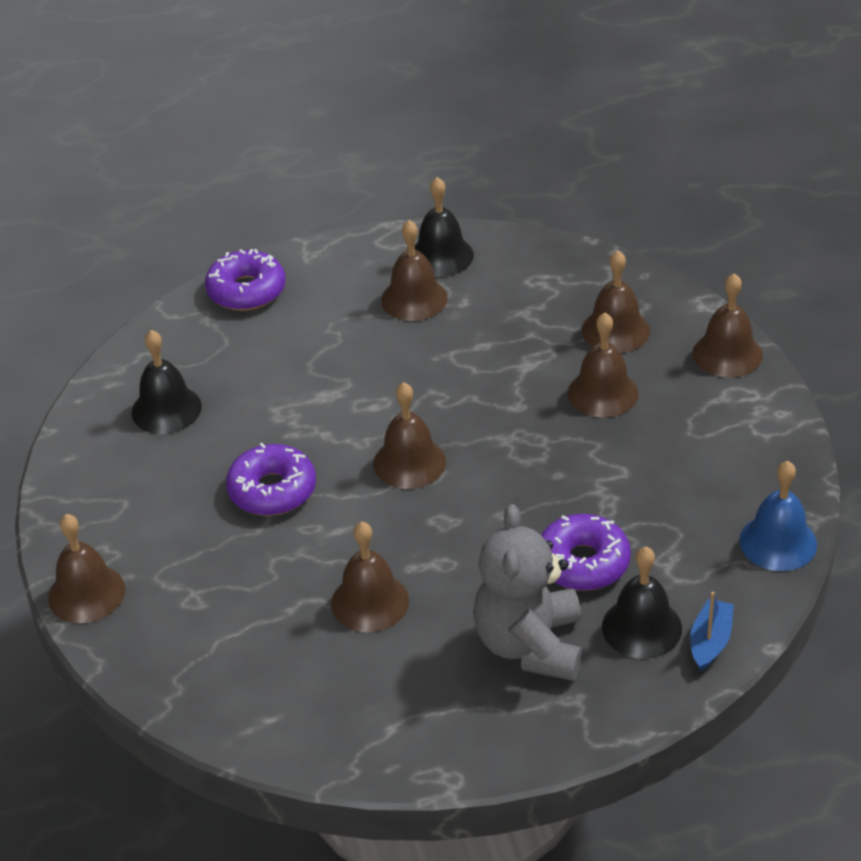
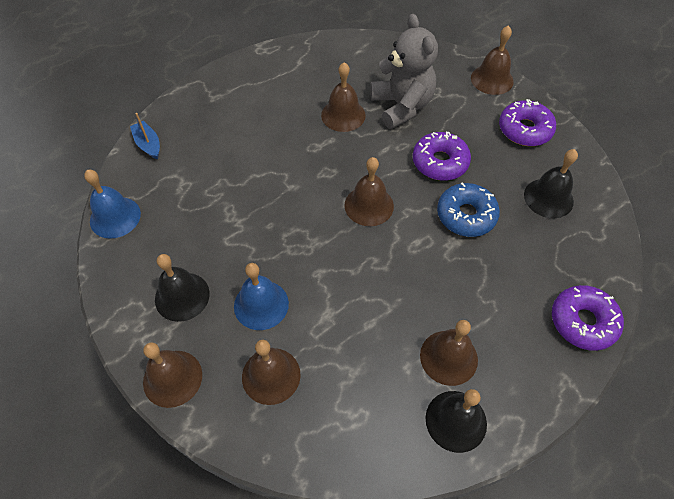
camera: 155 degrees right, 15 degrees up
(289, 418) = (466, 215): none -> blue donut
(530, 645) = (247, 116): grey teddy bear -> grey teddy bear (402, 106)
(583, 563) = (233, 169): purple donut -> purple donut (524, 129)
(603, 393) = (261, 304): brown bell -> blue bell
(641, 627) = (188, 142): black bell -> black bell (182, 296)
(710, 641) = (148, 144): blue boat -> blue boat turned 150 degrees clockwise

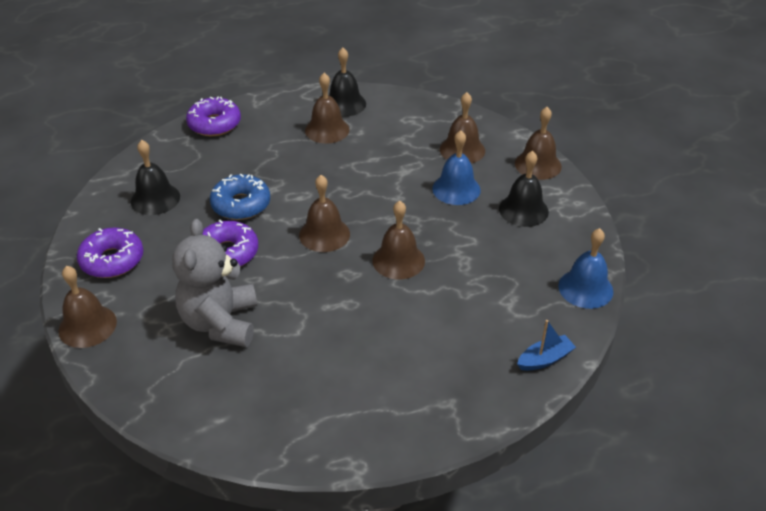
camera: 160 degrees left, 15 degrees down
(148, 144) = (545, 359): blue boat -> blue boat turned 105 degrees counterclockwise
(343, 115) = (296, 331): brown bell -> brown bell (398, 260)

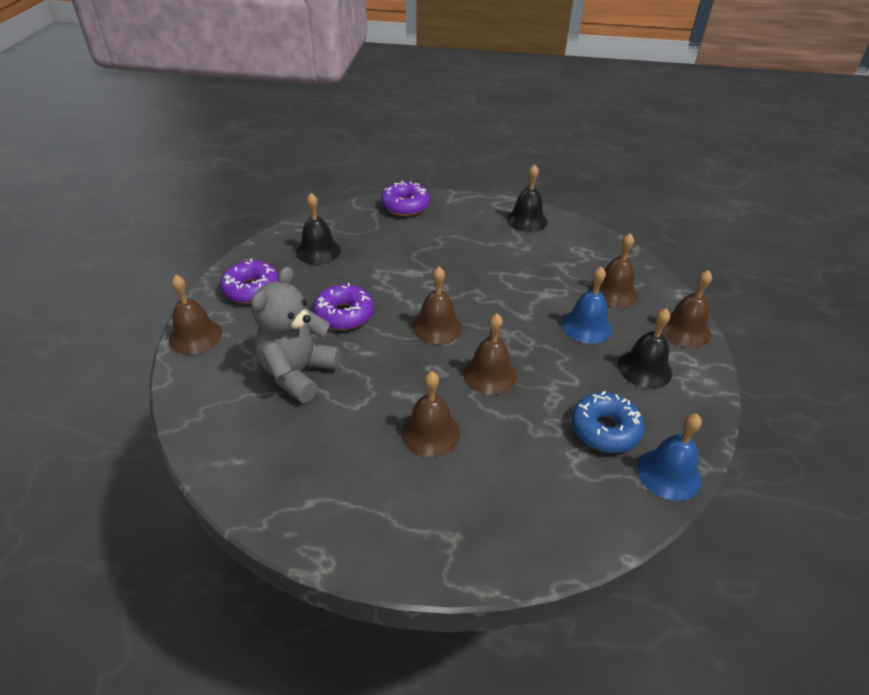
camera: 25 degrees right, 0 degrees up
(241, 205) = (383, 278): blue donut -> blue donut (605, 429)
(327, 130) = (497, 237): brown bell -> brown bell (430, 432)
(545, 359) = (580, 533): blue boat -> none

